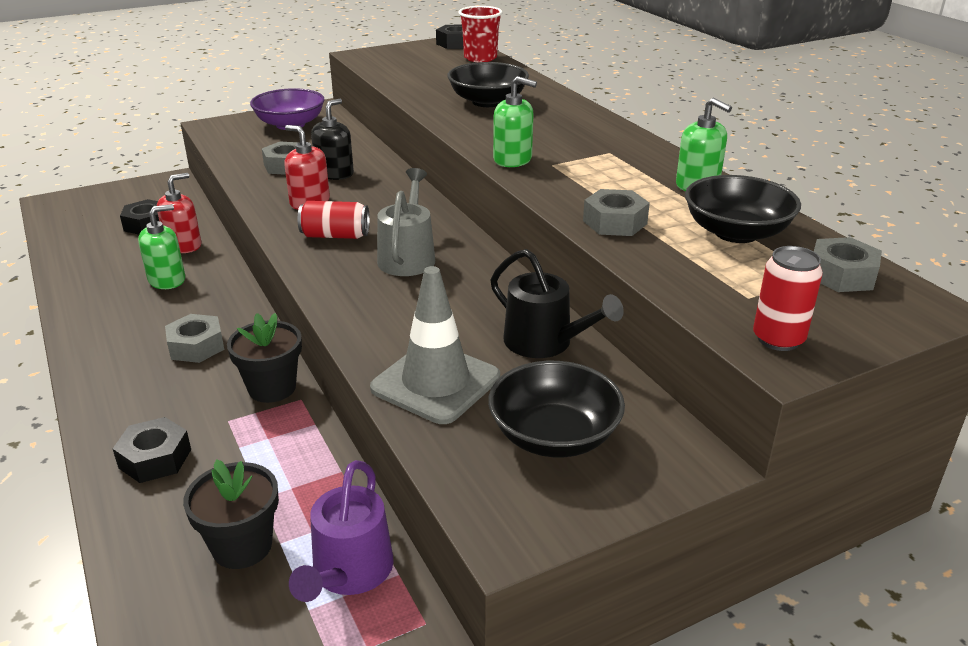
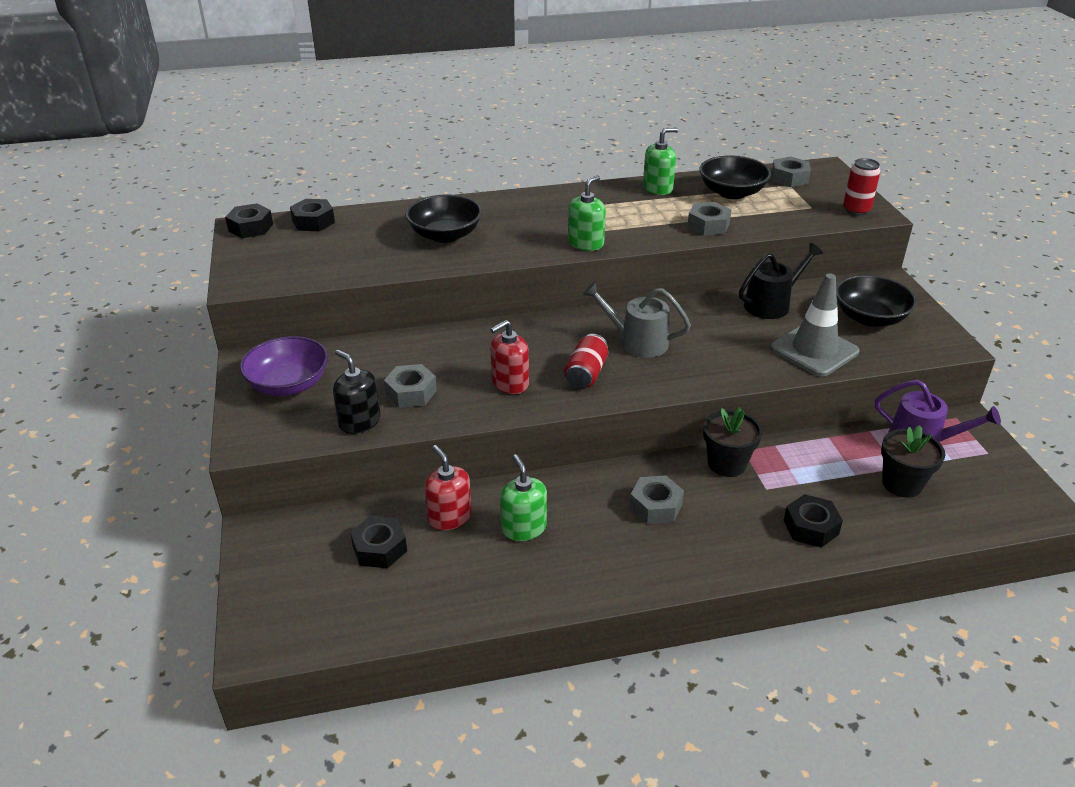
camera: 75 degrees left, 5 degrees up
(334, 173) = (448, 364): black soap dispenser -> black soap dispenser (359, 422)
(480, 58) = (313, 222): red cup -> black nut

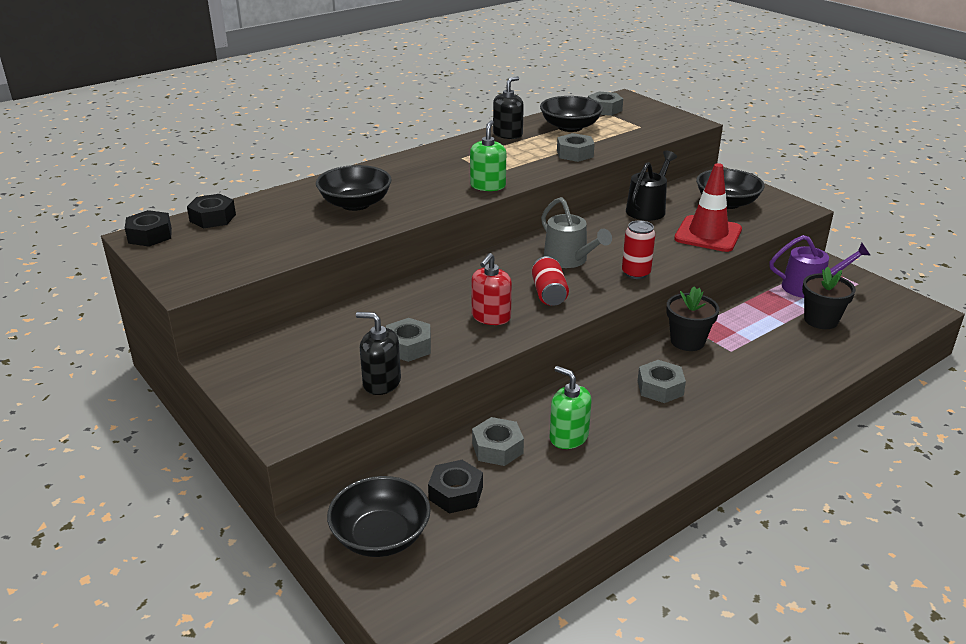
camera: 25 degrees left, 5 degrees down
(288, 566) = (381, 536): none -> black bowl
(289, 384) = (282, 370): purple bowl -> none
(449, 517) = (497, 448): red soap dispenser -> grey nut
(637, 342) = (569, 260): grey watering can -> grey watering can turned 120 degrees counterclockwise
(657, 188) = (507, 134): green soap dispenser -> black soap dispenser
(810, 527) = (785, 368): black nut -> none
(814, 350) = (708, 234): grey traffic cone -> red traffic cone
(856, 210) = (675, 122): red can -> red can (636, 273)

